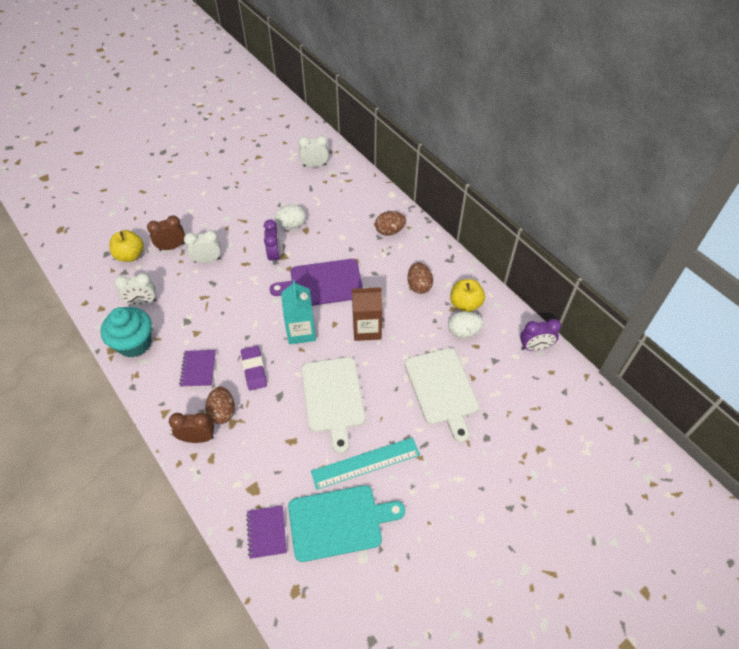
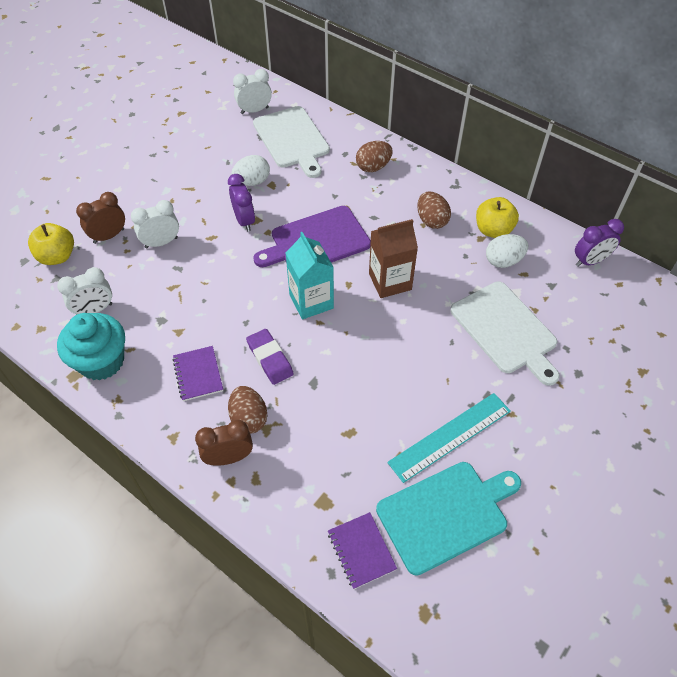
camera: 15 degrees left, 0 degrees up
(333, 397) = (381, 369): white cutting board -> white cutting board (292, 139)

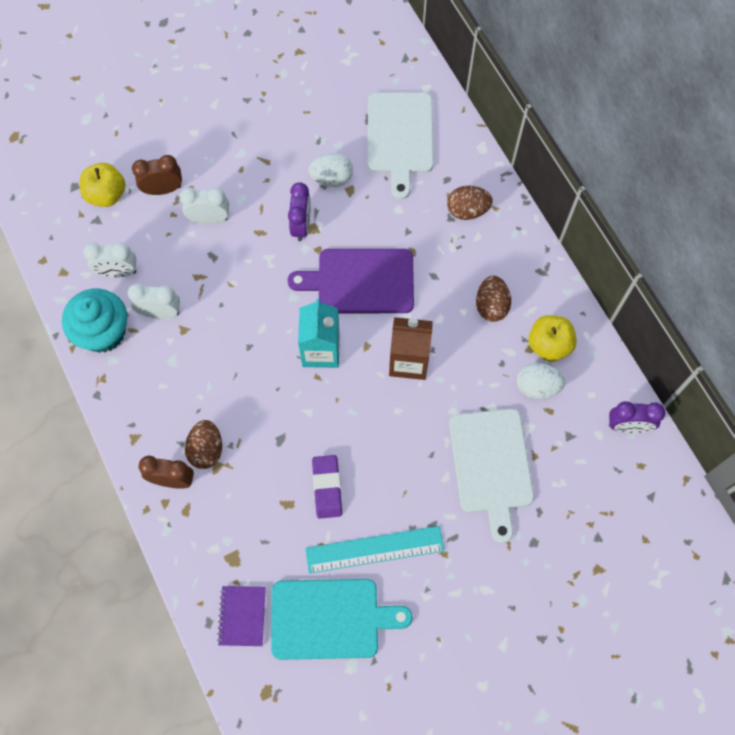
camera: 25 degrees right, 15 degrees up
(198, 374) = (181, 384): purple notebook -> none
(254, 110) = (379, 79): white clock -> white clock (160, 312)
(270, 359) = (253, 396): purple eraser -> purple eraser (327, 487)

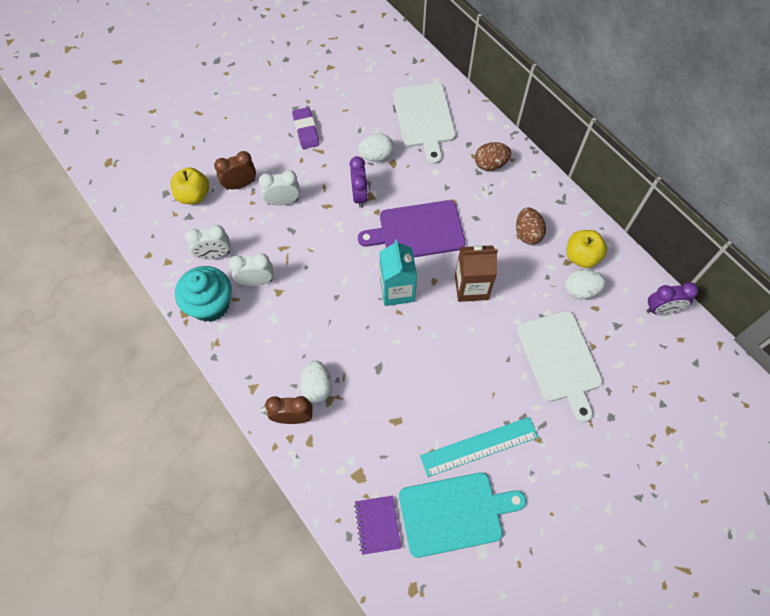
camera: 10 degrees left, 5 degrees down
(206, 449) = (317, 387): brown egg -> white egg
(327, 487) = (427, 401): purple eraser -> purple eraser (306, 130)

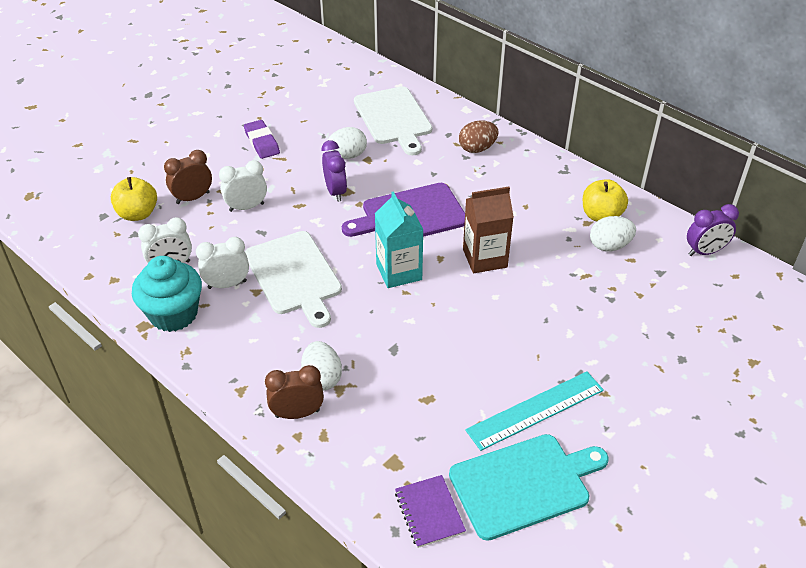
camera: 10 degrees left, 20 degrees down
(527, 233) = (535, 203): brown egg -> none
(559, 359) = (605, 312): white cutting board -> white cutting board (294, 275)

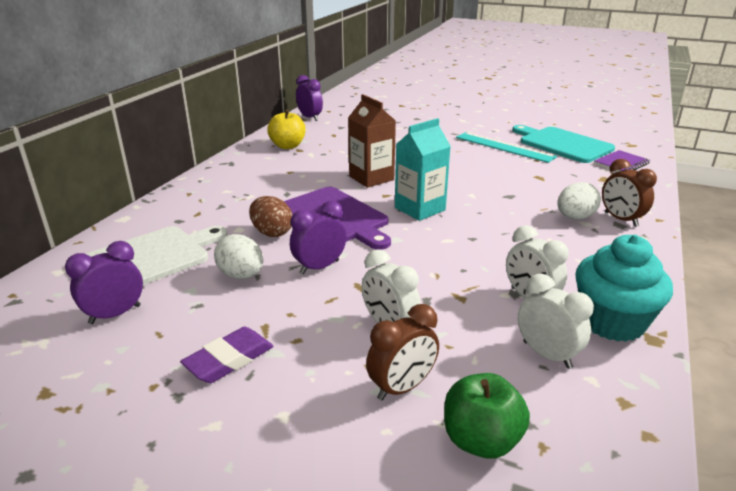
camera: 110 degrees left, 15 degrees down
(138, 214) = (481, 440): yellow apple -> green apple
(193, 198) = (402, 387): brown clock -> brown clock turned 75 degrees counterclockwise
(294, 275) = (475, 260): white cutting board -> none
(333, 106) = (115, 314): none -> purple clock
(477, 149) = (204, 202): brown egg -> brown egg (272, 232)
(609, 246) = (323, 141): white egg -> none

